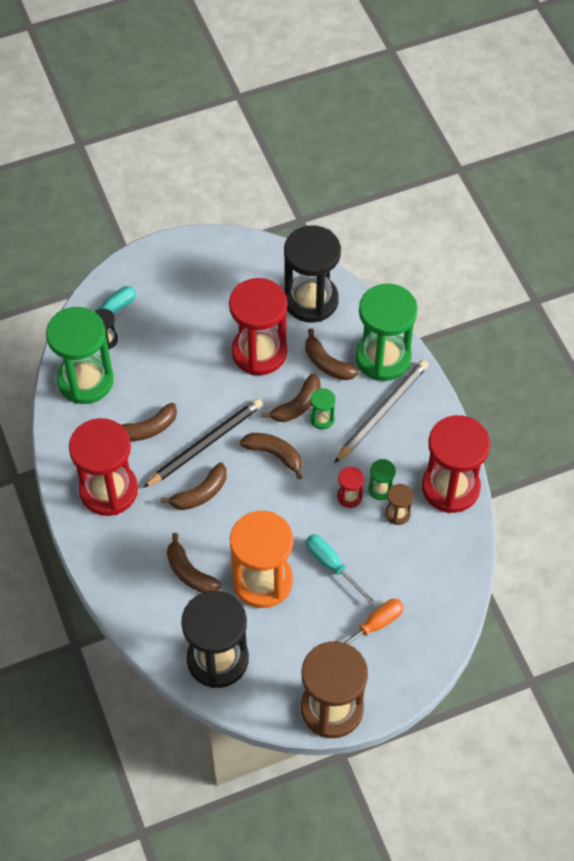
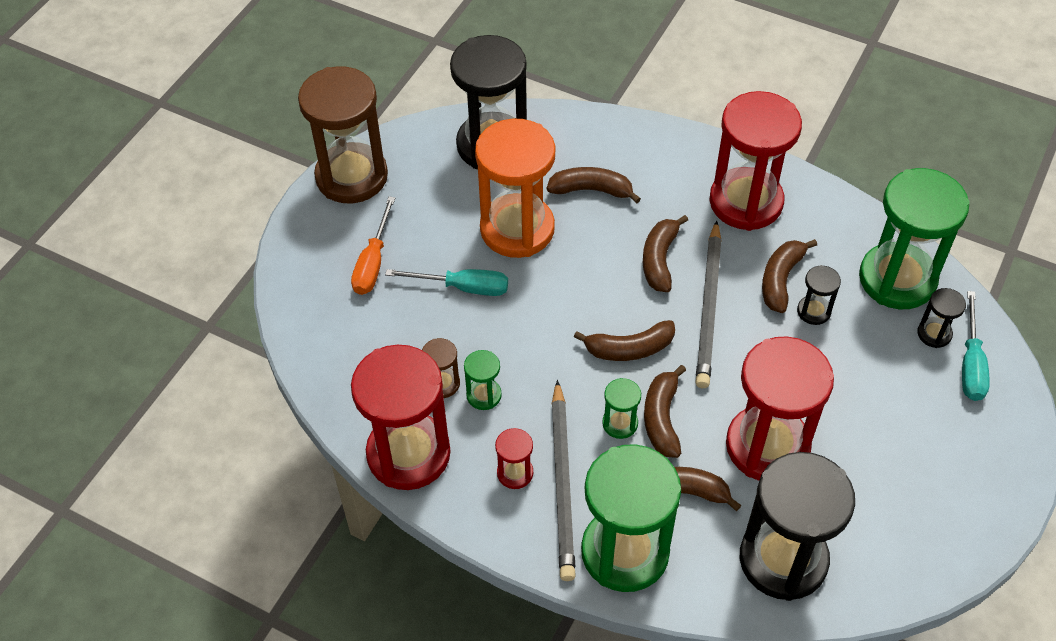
camera: 140 degrees right, 5 degrees down
(152, 398) = (813, 311): none -> black hourglass
(205, 444) = (709, 307): black pencil -> grey pencil
(349, 497) = (509, 364): red hourglass -> red hourglass (515, 473)

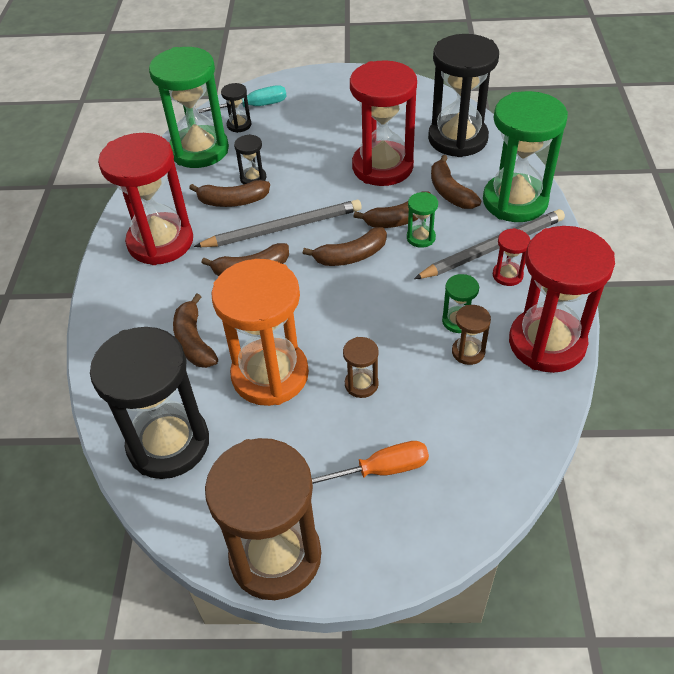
camera: 115 degrees left, 5 degrees down
(463, 287) = (361, 384): turquoise screwdriver -> brown hourglass
(629, 349) = (351, 256): brown banana -> brown banana turned 105 degrees clockwise

